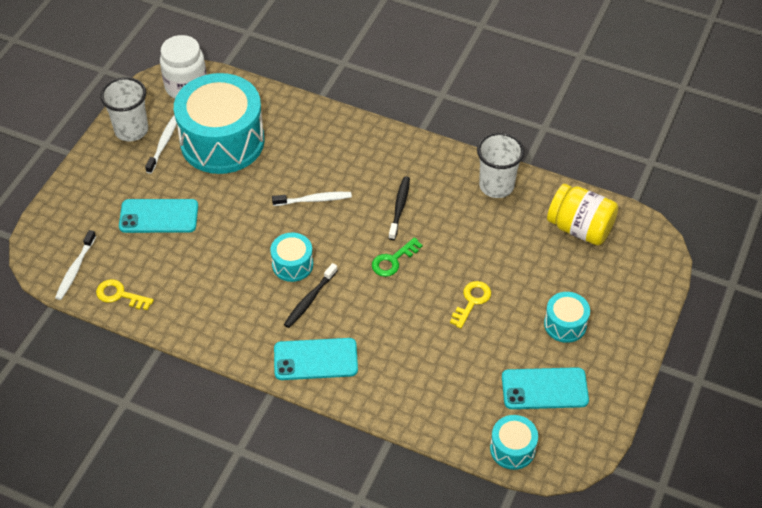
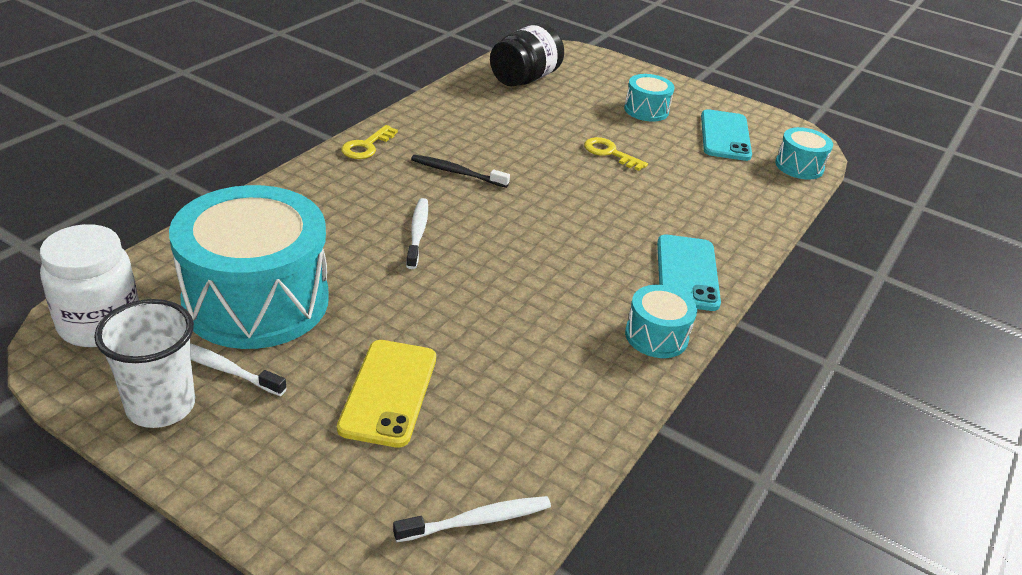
camera: 85 degrees left, 15 degrees down
(75, 269) = (477, 520): white toothbrush -> white toothbrush turned 45 degrees counterclockwise
(120, 295) = (549, 460): yellow key -> yellow key (366, 146)
(159, 216) = (388, 392): turquoise phone -> yellow phone
(292, 264) = (527, 268): turquoise drum -> turquoise drum (656, 336)
(309, 300) = (590, 263): black toothbrush -> none
(393, 260) = (539, 191): green key -> none
(496, 186) = (448, 109): white cup -> none
(580, 228) = (524, 79): yellow jar -> black jar

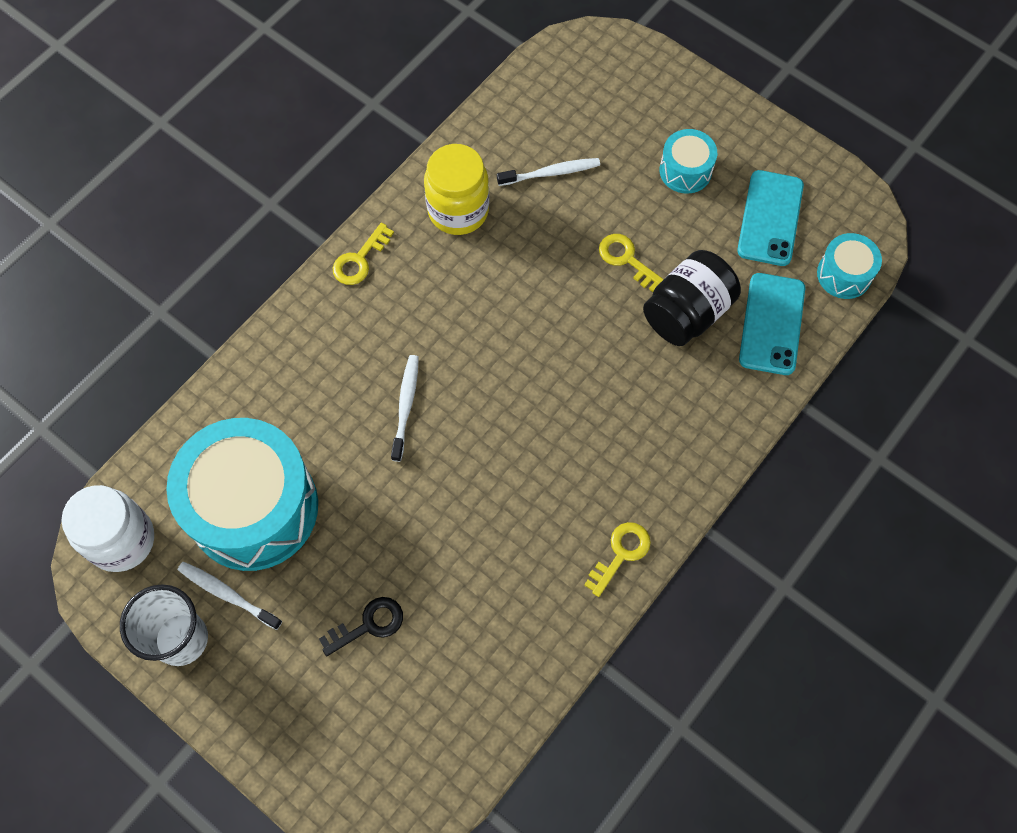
camera: 10 degrees right, 30 degrees up
(388, 392) = (368, 625): yellow phone -> black key
(455, 123) = (458, 210): none -> yellow jar
(457, 172) = (453, 303): black toothbrush -> none
(477, 520) = (432, 766): white toothbrush -> white toothbrush (551, 173)
(524, 79) = (548, 113): black jar -> black jar (687, 312)
(656, 336) = (620, 554): turquoise drum -> yellow key
(687, 273) = (670, 462): turquoise phone -> turquoise phone (771, 324)

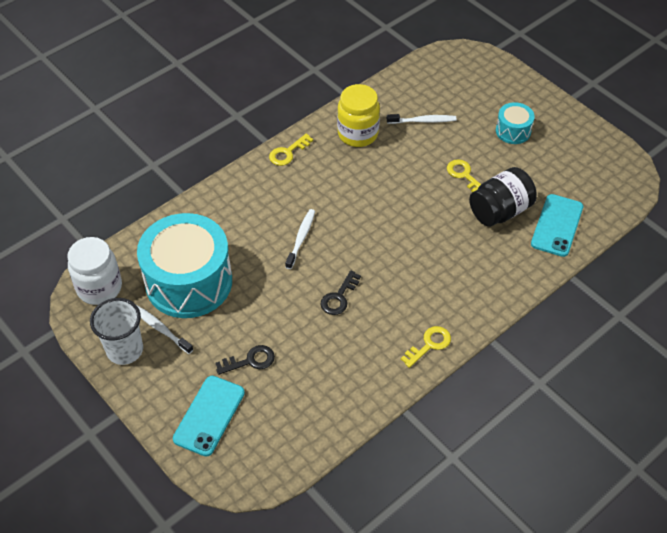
camera: 10 degrees right, 15 degrees down
(478, 496) = (339, 297): none -> black key
(770, 218) = (566, 165): turquoise phone -> turquoise phone (209, 415)
(844, 274) = (611, 203): turquoise drum -> none

